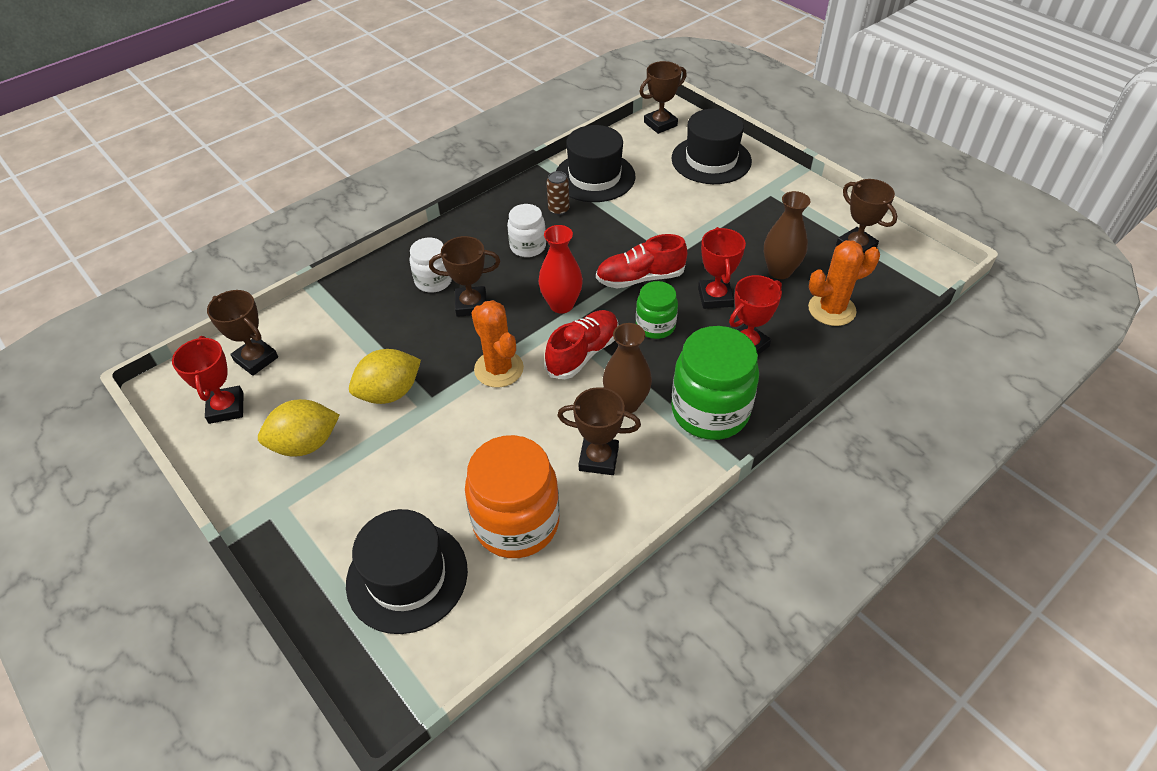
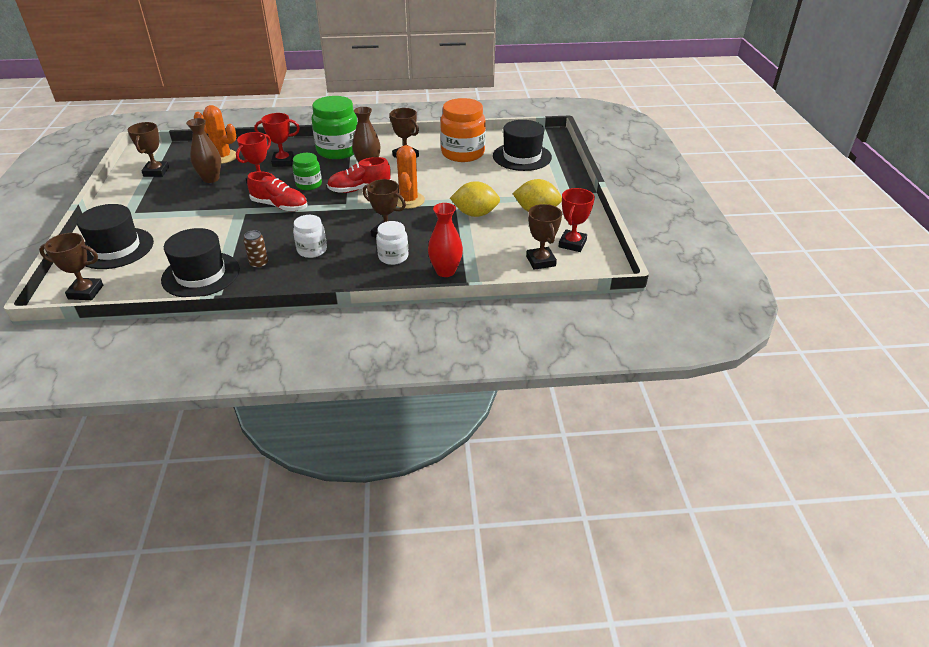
camera: 145 degrees left, 10 degrees down
(561, 305) = (339, 212): red vase -> red vase (445, 271)

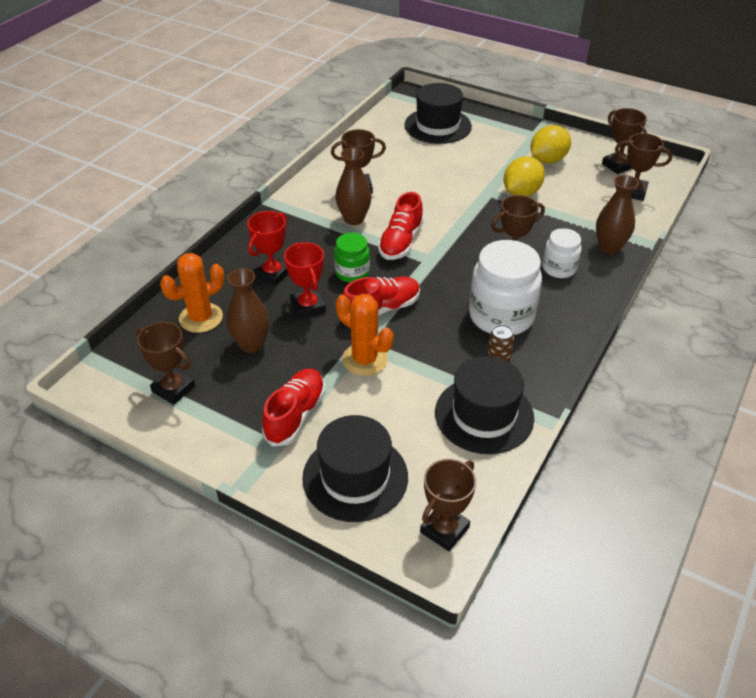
camera: 55 degrees left, 5 degrees up
(158, 212) = (295, 415): none -> red shoe
(312, 250) = (501, 316): white jar -> white jar, size x1.80
(338, 151) = (292, 226): green jar -> none
(408, 200) = (457, 220): orange cactus -> orange cactus (364, 360)
(445, 271) = (609, 247): red vase -> brown vase
(463, 153) = (393, 153): orange jar -> none
(572, 244) = (618, 165): red trophy -> brown trophy

